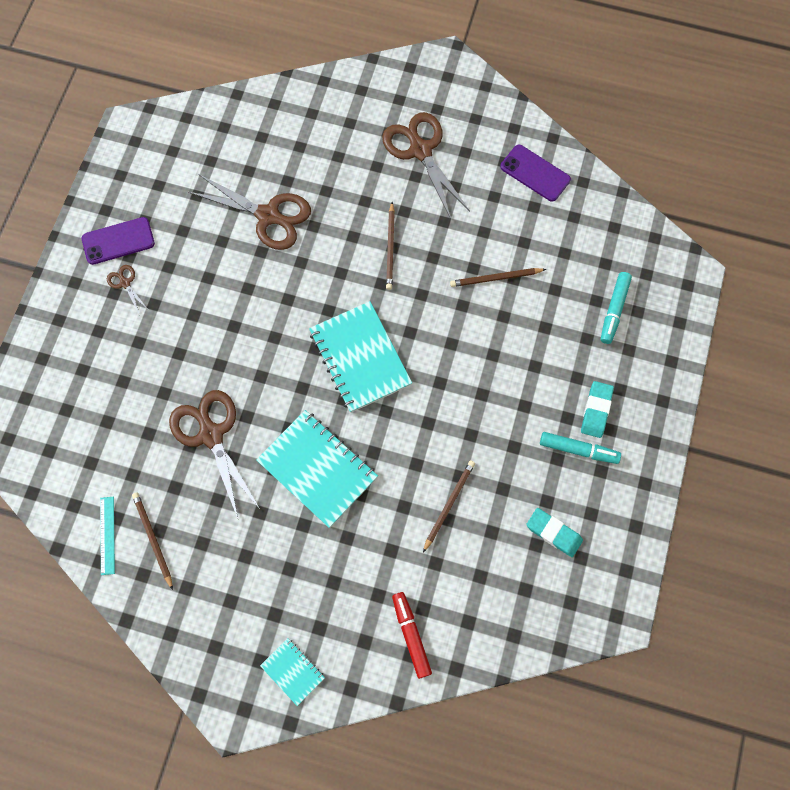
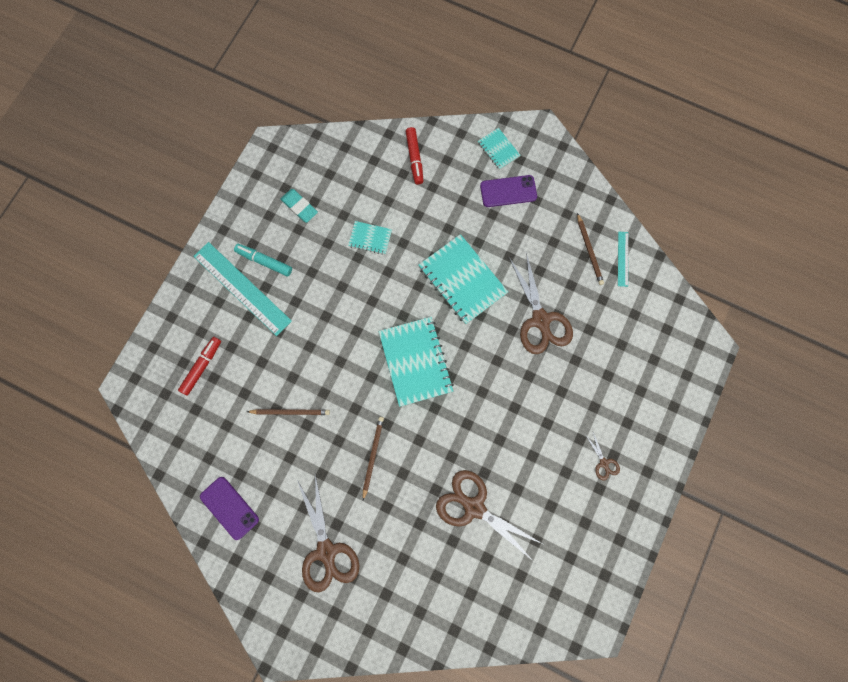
camera: 170 degrees left, 5 degrees up
(118, 241) = (608, 505): purple phone -> purple phone (508, 191)
(448, 505) = (370, 238): brown pencil -> turquoise notebook
(596, 410) = (242, 288): turquoise eraser -> turquoise ruler
(614, 310) = (202, 366): turquoise marker -> red marker

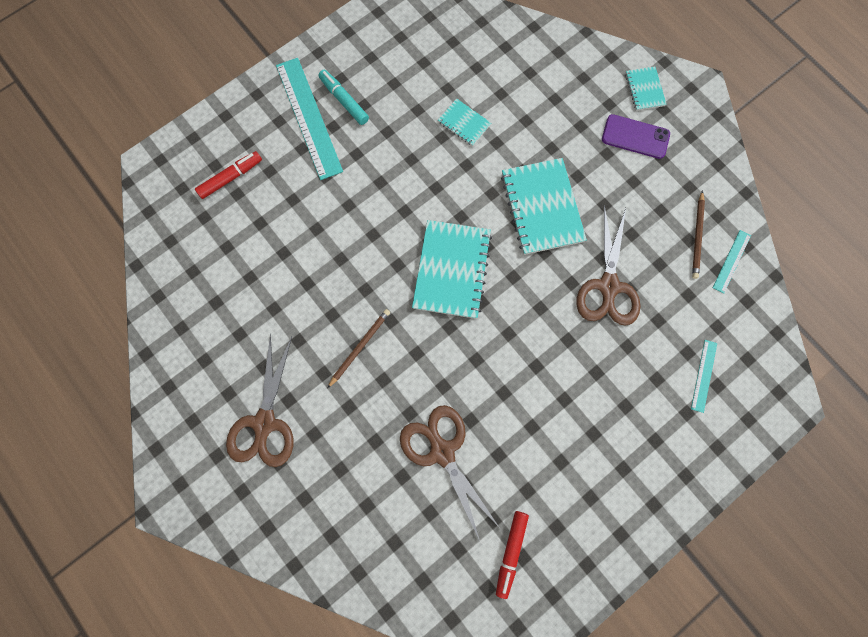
camera: 25 degrees right, 0 degrees up
(229, 508) = (189, 331): purple phone -> none
(290, 412) = (297, 262): brown pencil -> none
(299, 207) = (406, 61): turquoise eraser -> none
(414, 158) = (549, 62): red marker -> red marker (511, 552)
(603, 463) = (608, 472): brown scissors -> none
(640, 357) = (703, 375): none -> turquoise ruler

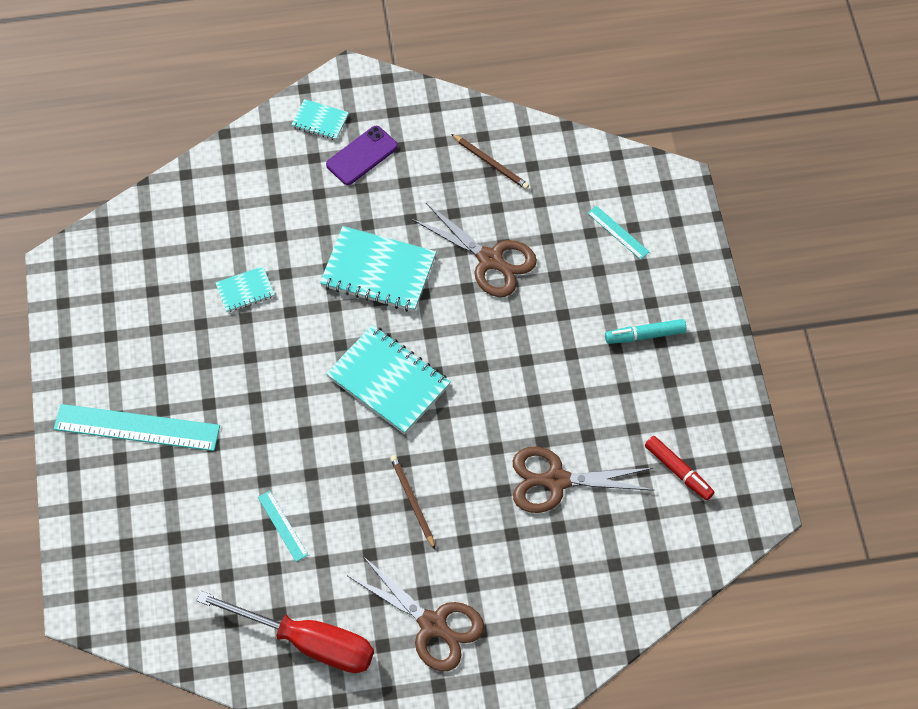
camera: 60 degrees left, 15 degrees down
(203, 336) = (307, 642): none -> red screwdriver
(231, 177) = (151, 534): red marker -> none
(344, 101) = (141, 385): turquoise marker -> turquoise marker (645, 335)
(731, 261) = (531, 150): turquoise ruler -> turquoise ruler (283, 526)

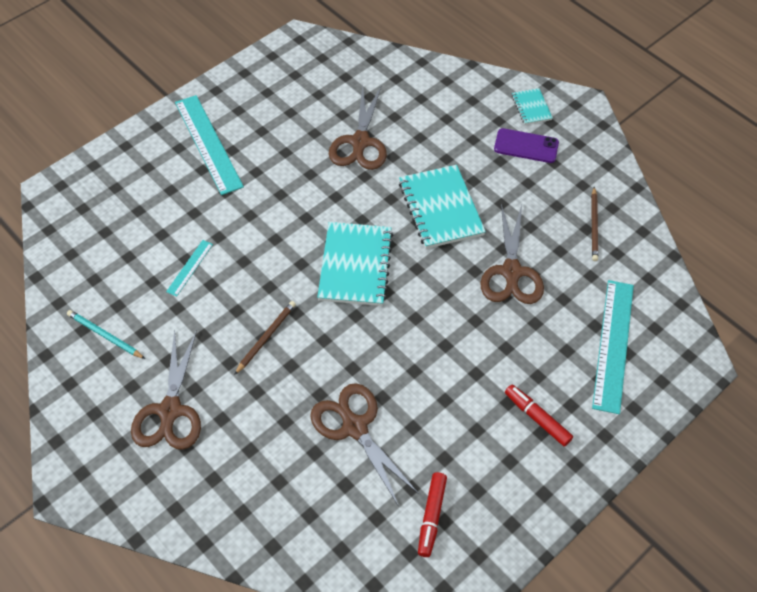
camera: 55 degrees right, 5 degrees down
(245, 290) = (360, 142): turquoise notebook -> brown scissors
(307, 642) = (105, 336): red screwdriver -> turquoise pencil
(618, 232) = (613, 345): turquoise ruler -> turquoise ruler, size x2.08
(645, 335) = (537, 418): turquoise marker -> red marker

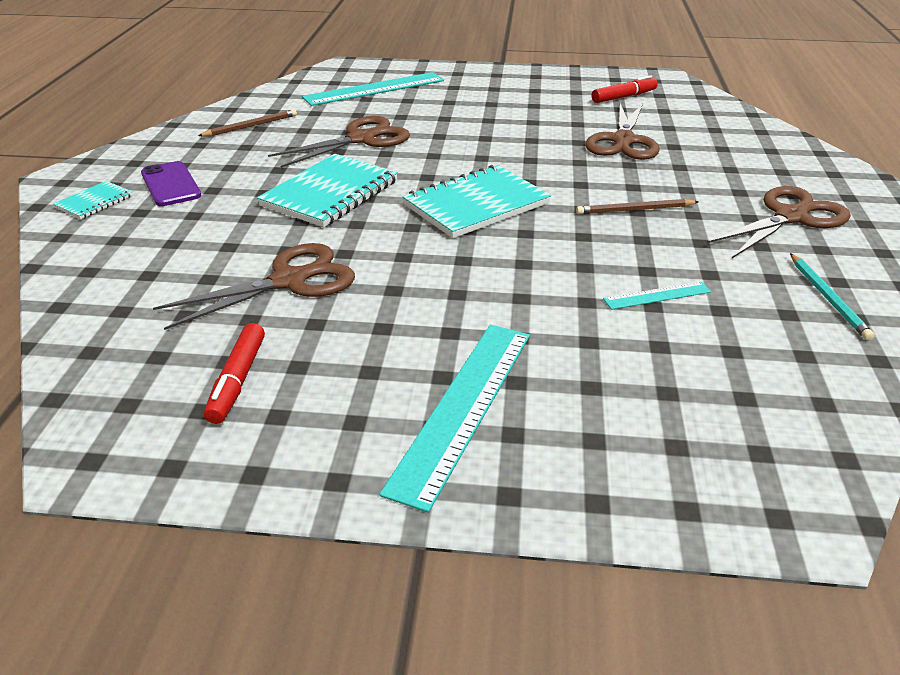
camera: 130 degrees left, 20 degrees down
(537, 418) = (485, 92): red marker -> red marker (237, 380)

